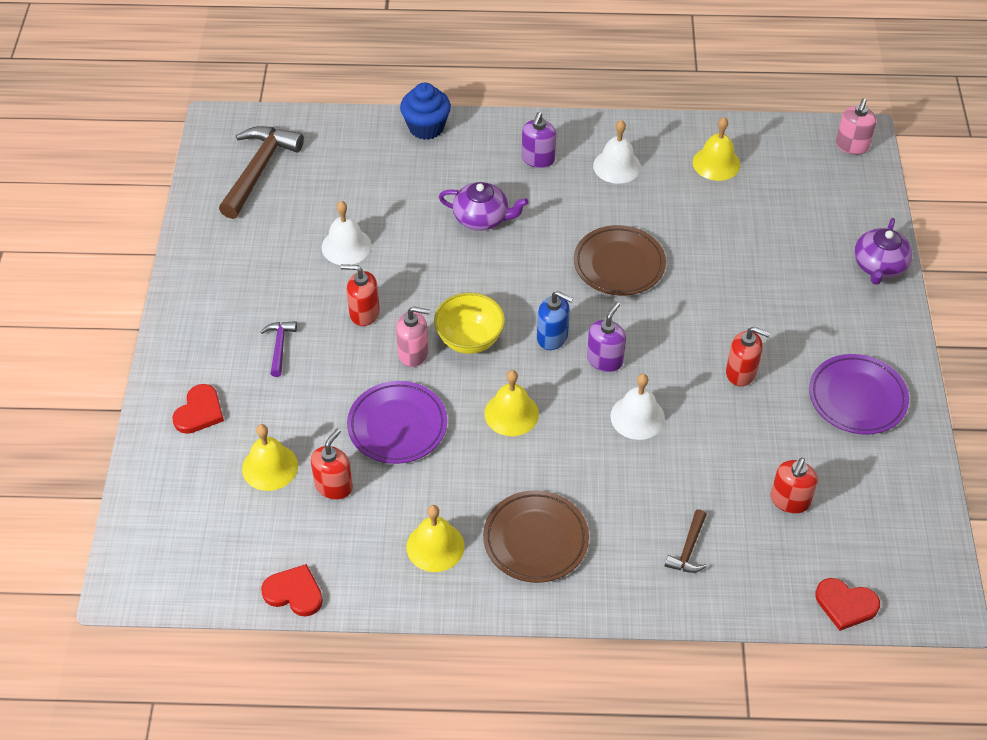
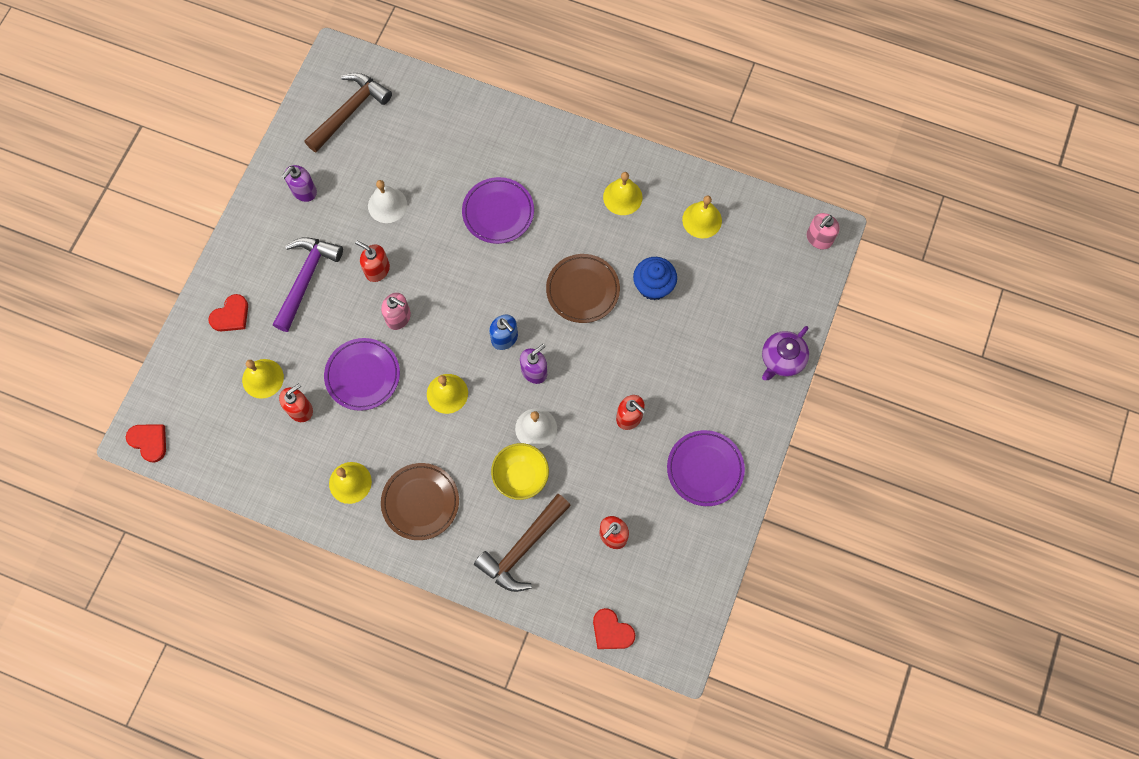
camera: 20 degrees right, 20 degrees up
(279, 346) = (306, 278): purple hammer -> purple hammer, size x2.02
(294, 592) = (242, 484): red heart -> red heart (149, 441)
(426, 127) = (491, 111): blue cupcake -> blue cupcake (653, 286)
(469, 340) = (443, 319): yellow bowl -> yellow bowl (521, 476)
(482, 218) = (498, 212): purple teapot -> purple plate
(538, 159) = (564, 170): purple soap dispenser -> purple soap dispenser (304, 191)
(617, 166) = (622, 197): white bell -> yellow bell
(688, 549) = (522, 548): brown hammer -> brown hammer, size x2.02

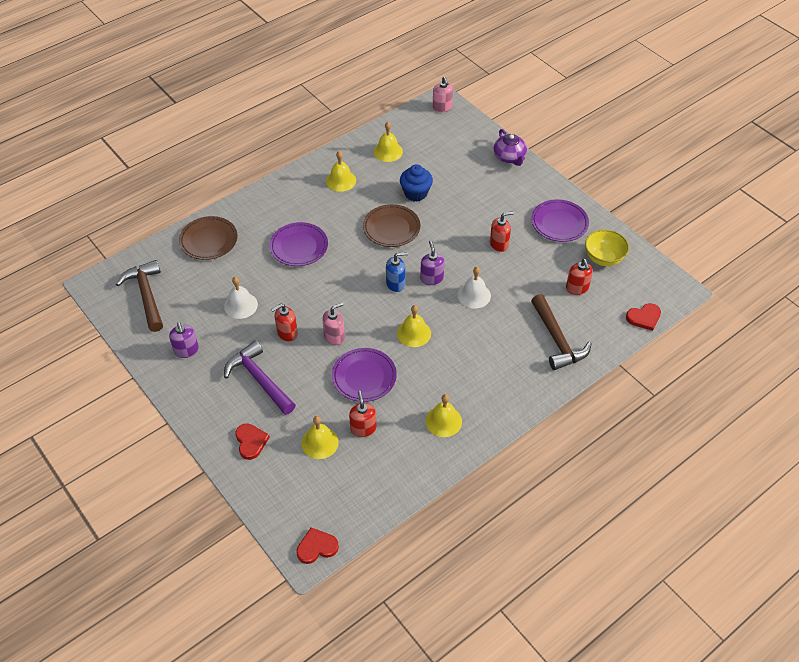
camera: 60 degrees left, 20 degrees down
(420, 502) = (486, 384): brown plate -> brown plate (209, 240)
(521, 476) = (504, 318): yellow bowl -> yellow bowl (603, 258)

